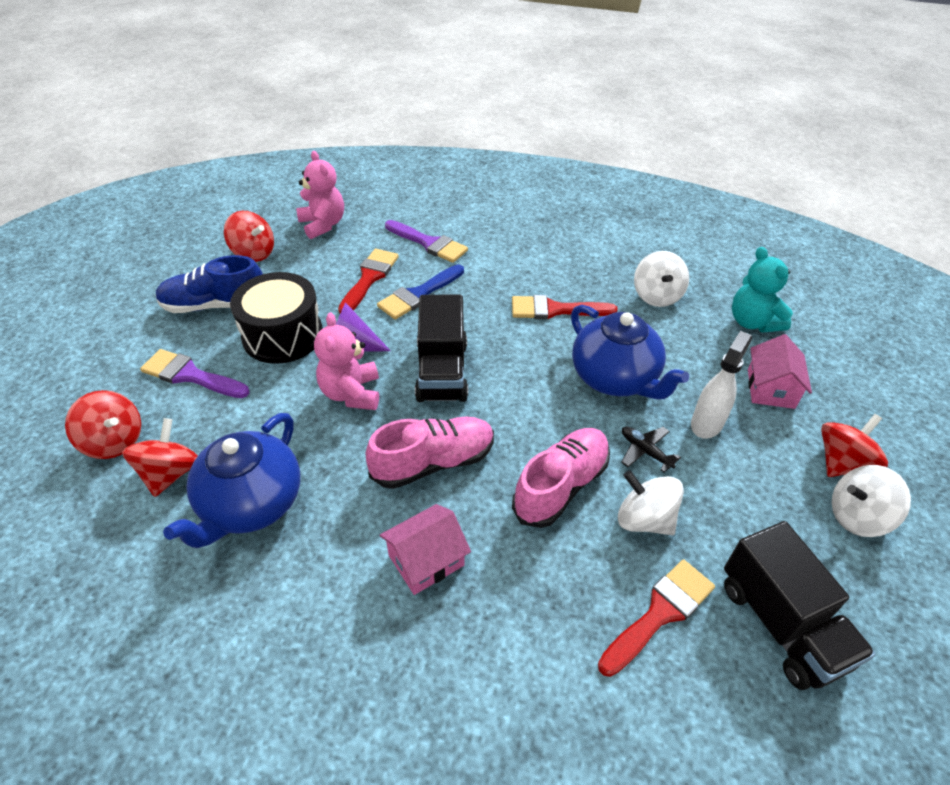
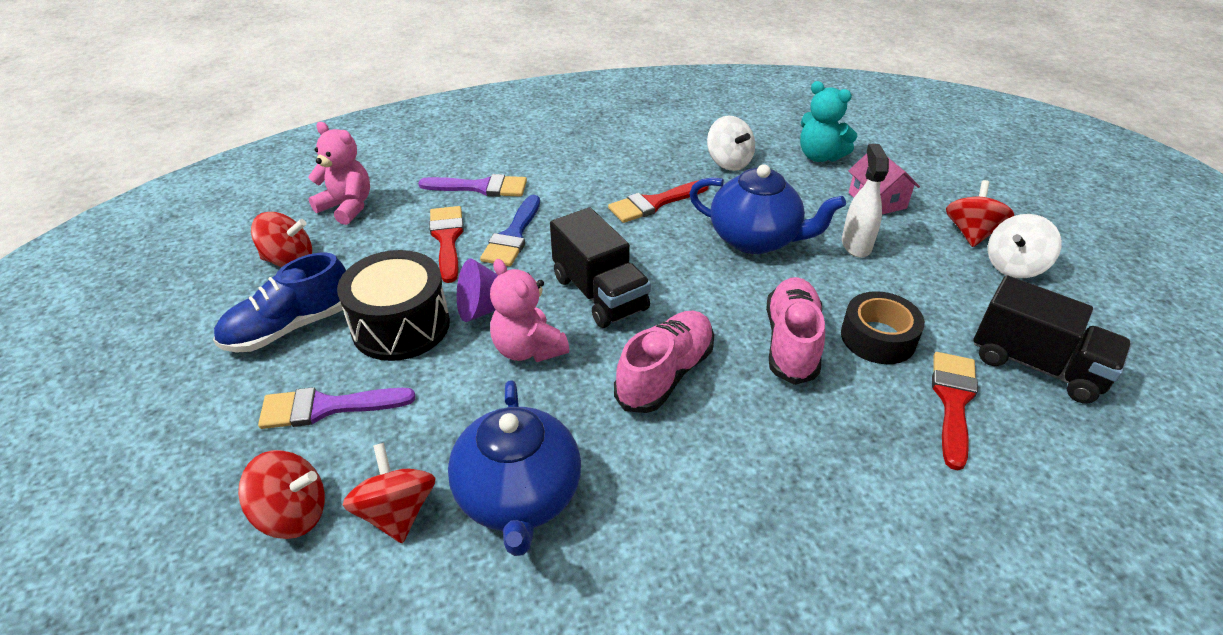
camera: 30 degrees left, 5 degrees down
(426, 560) = (736, 458): pink house -> none
(644, 519) = (878, 337): white spinning top -> black tape
(645, 451) = (831, 286): black plane -> none

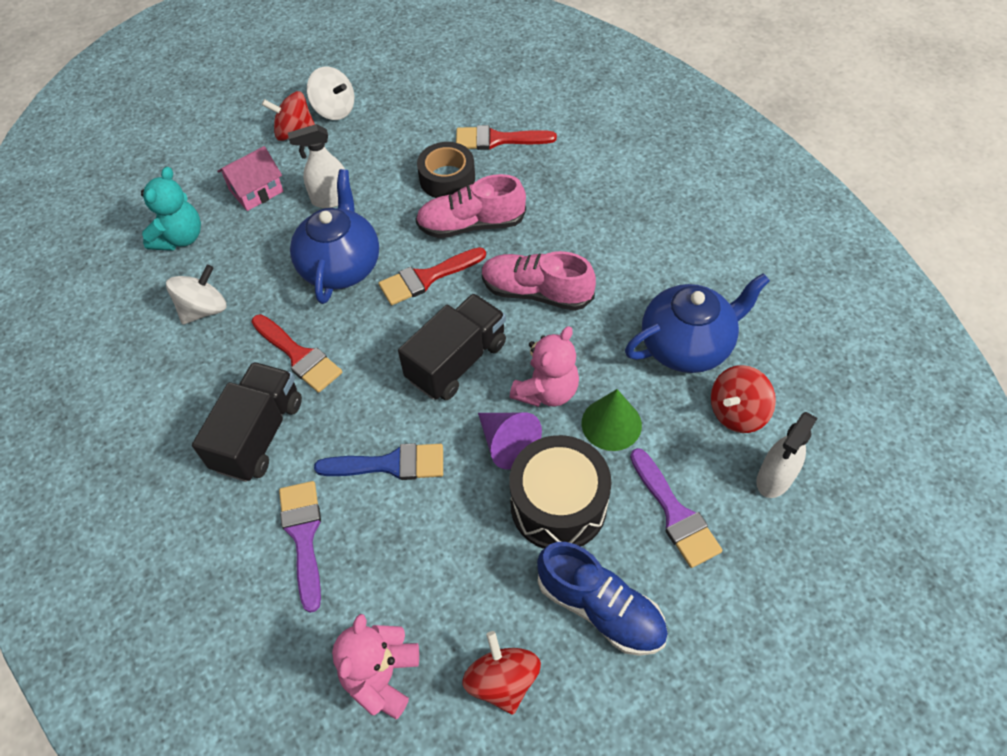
camera: 105 degrees left, 15 degrees up
(293, 514) = (774, 478): red spinning top -> white spray bottle
(447, 239) = (414, 526): red brush -> red brush (427, 278)
(458, 389) = (611, 424): none -> green cone
(1036, 365) = (445, 102): black truck -> black truck (259, 434)

